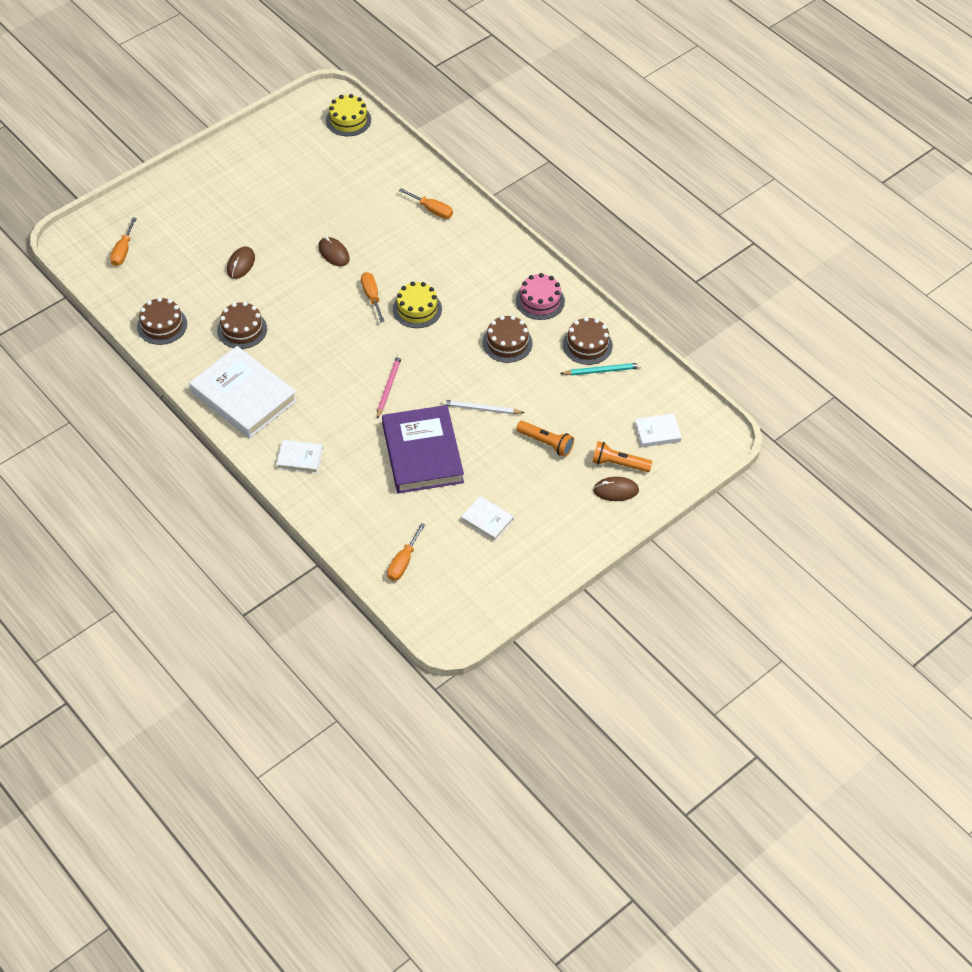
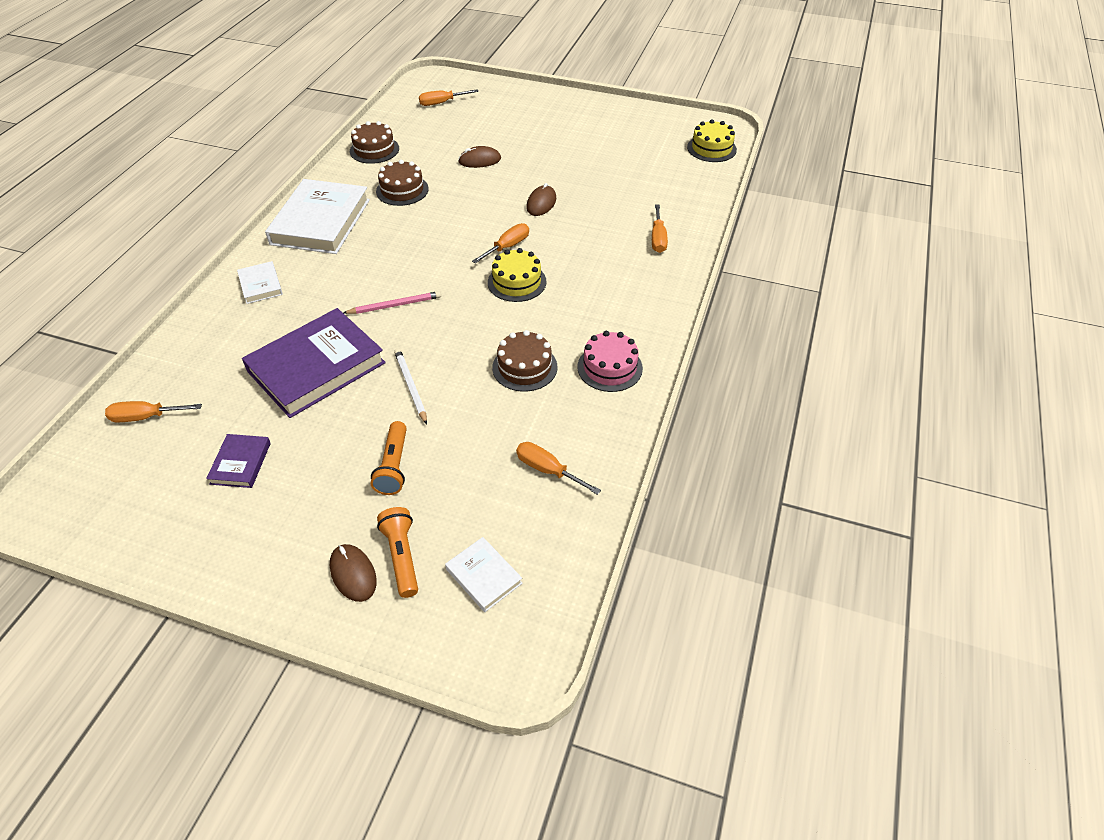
camera: 60 degrees right, 5 degrees down
(487, 520) = (240, 463): white book -> purple book
(587, 345) = (578, 438): brown cake -> none
(602, 370) = (547, 470): turquoise pencil -> orange screwdriver

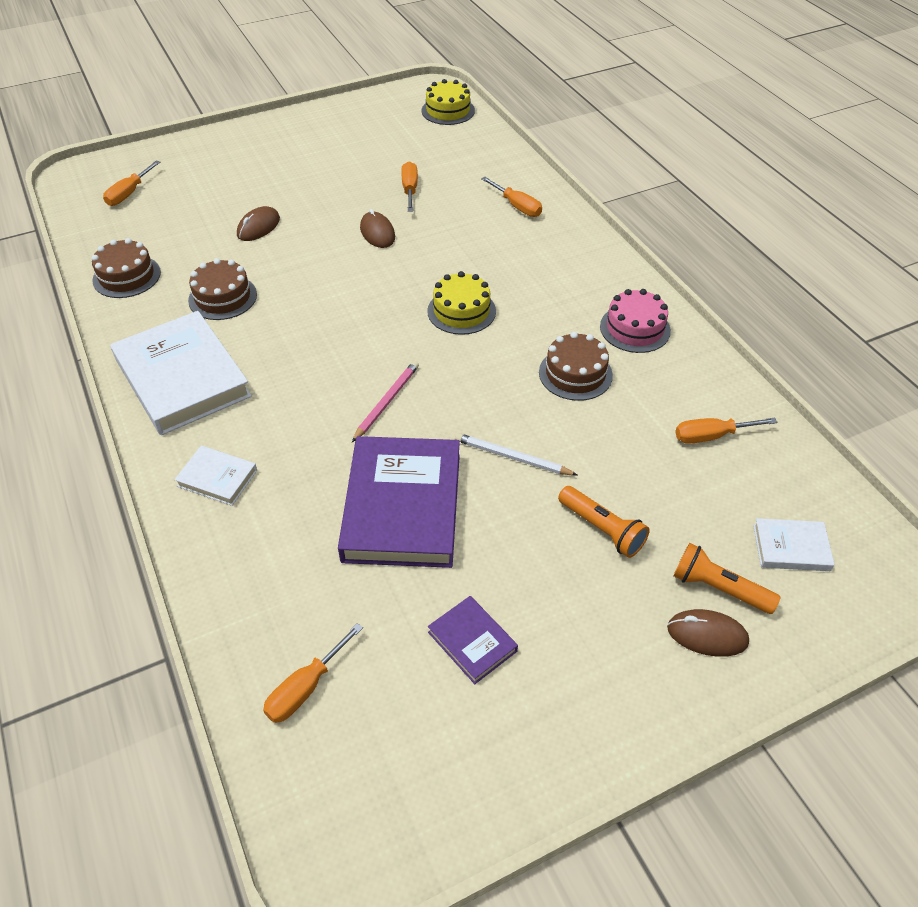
camera: 45 degrees left, 0 degrees up
(507, 247) = (407, 287): orange screwdriver -> orange screwdriver (410, 189)

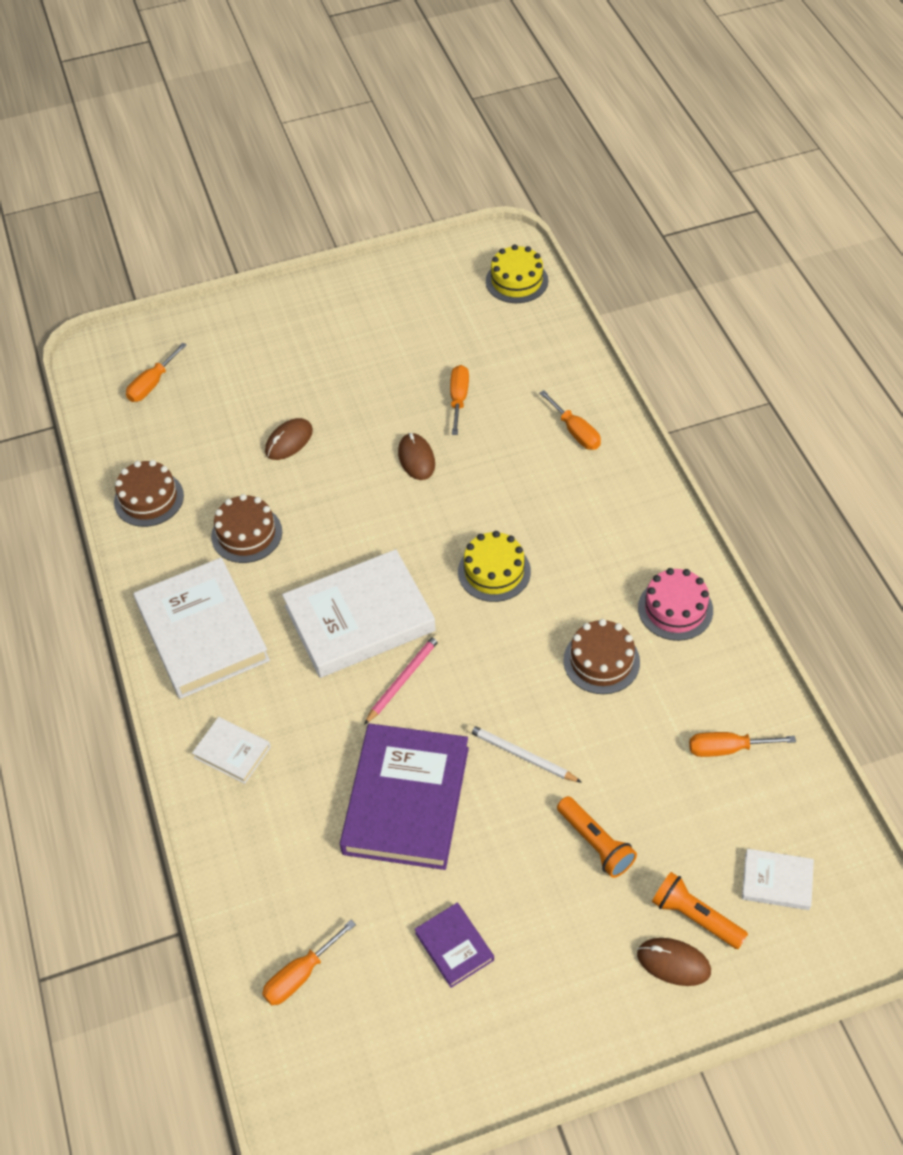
camera: 10 degrees right, 5 degrees up
(338, 356) = (359, 618): none -> white book

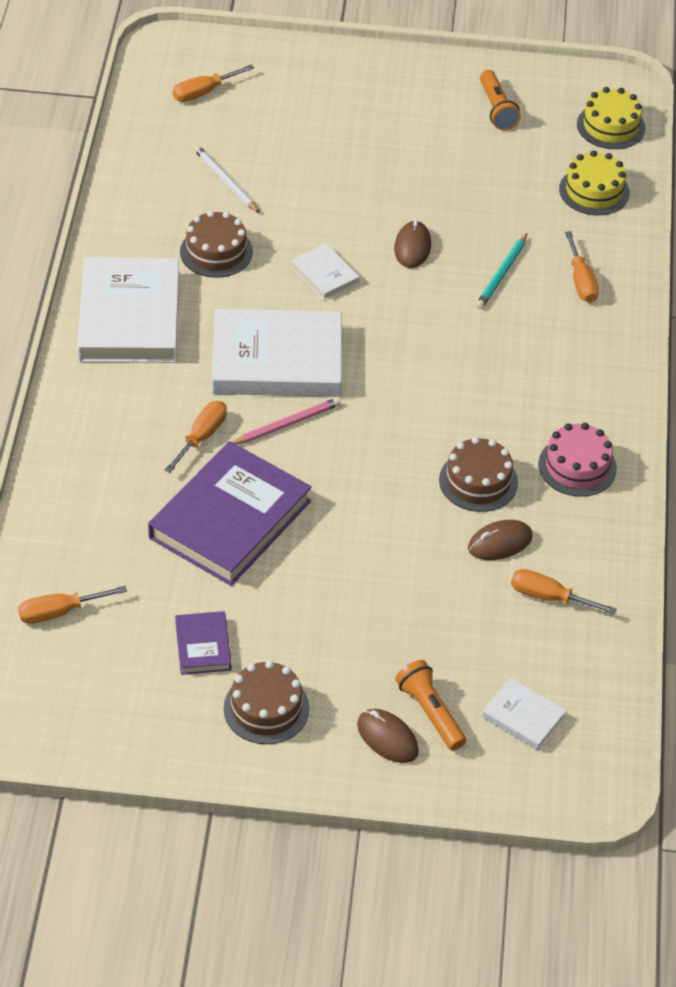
camera: 20 degrees right, 5 degrees down
(149, 499) = (145, 189): brown cake -> brown cake (266, 708)
(232, 752) = (100, 422): white book -> white book (325, 275)
(289, 441) = (301, 188): brown mouse -> brown mouse (500, 543)
(459, 399) = (486, 210): orange screwdriver -> orange screwdriver (202, 437)
(494, 571) = (425, 369): yellow cake -> yellow cake (594, 191)
(506, 452) = (502, 274): none -> turquoise pencil
(520, 755) = (354, 526): white pencil -> white pencil (225, 181)
(595, 843) = (378, 621): orange flashlight -> orange flashlight (496, 109)

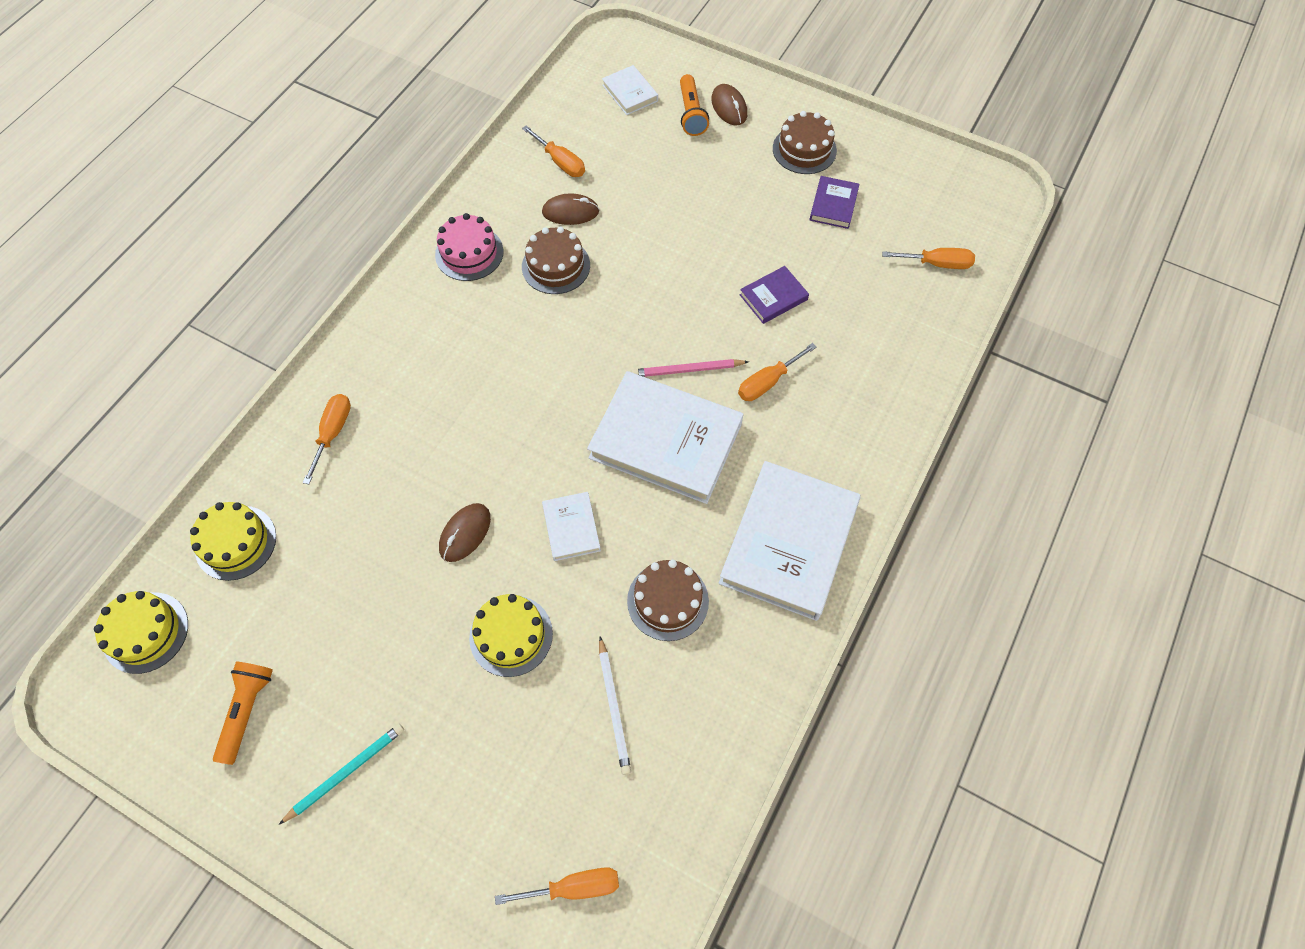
camera: 155 degrees left, 15 degrees up
(230, 519) = (773, 297): purple book -> purple book, size x0.47
(331, 198) = (511, 635): none -> yellow cake
(502, 274) = (400, 467): turquoise pencil -> turquoise pencil (346, 772)

